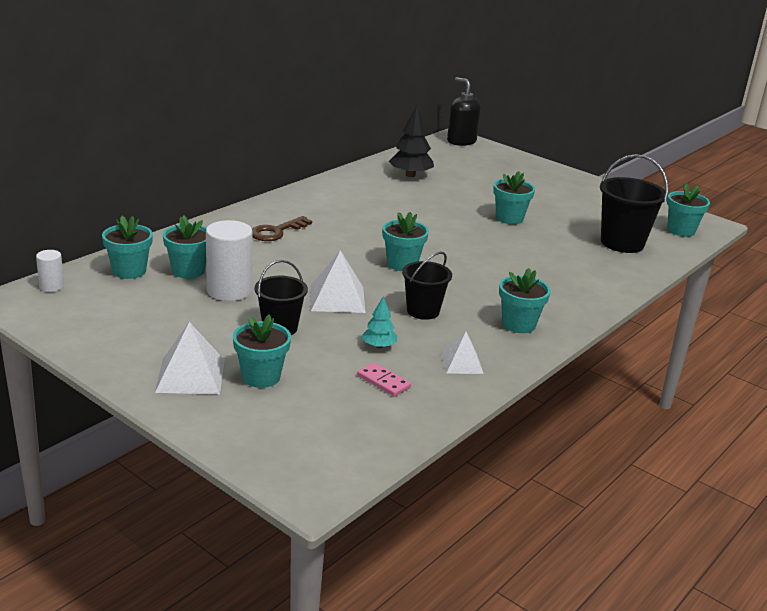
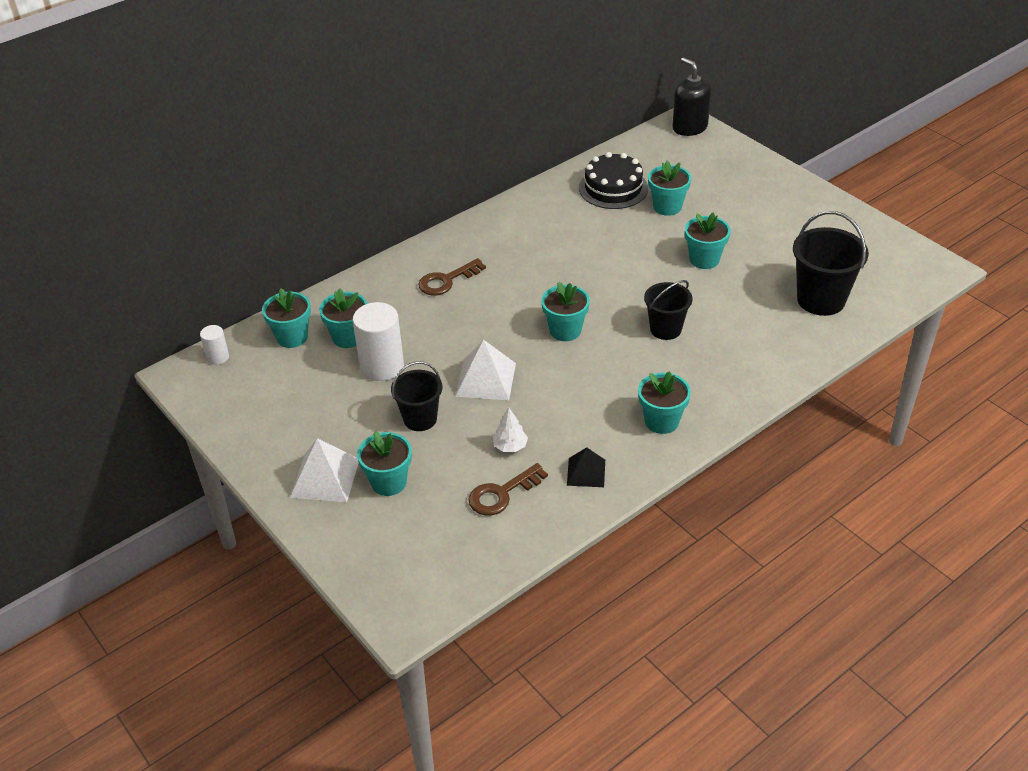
camera: 15 degrees right, 15 degrees up
(379, 346) = (510, 446): turquoise tree -> white tree
(383, 381) = (502, 493): pink domino -> brown key
(410, 175) = (613, 188): black tree -> black cake
(423, 311) = (567, 399): black bucket -> black bucket (665, 329)
(461, 363) = (586, 472): white pyramid -> black pyramid
(681, 230) = (900, 279): turquoise flower pot -> turquoise flower pot (667, 207)

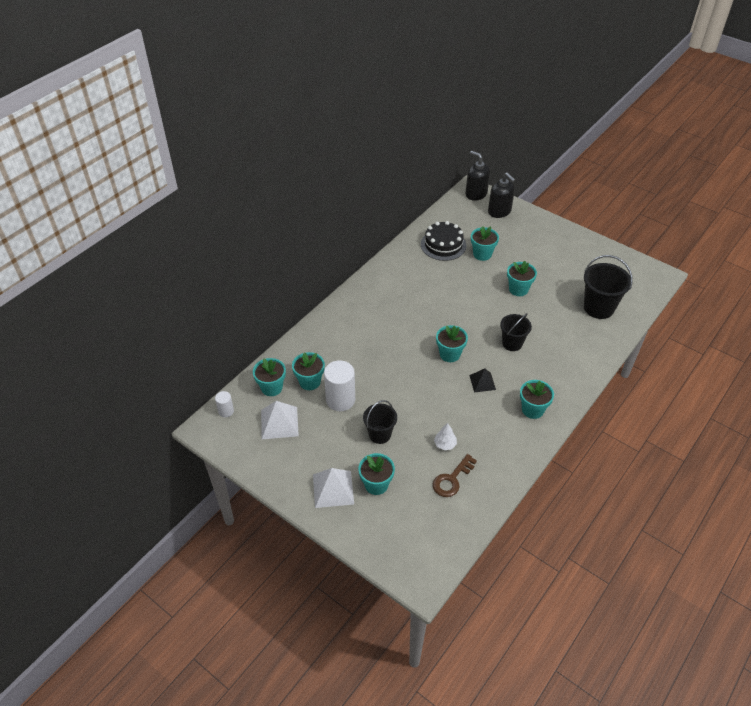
camera: 15 degrees left, 5 degrees up
(447, 280) = (360, 329): brown key -> none
(486, 379) = (412, 398): white pyramid -> white pyramid (279, 422)
(586, 472) = (499, 454): black pyramid -> black pyramid (482, 382)
(716, 154) = (499, 211): none -> black soap dispenser

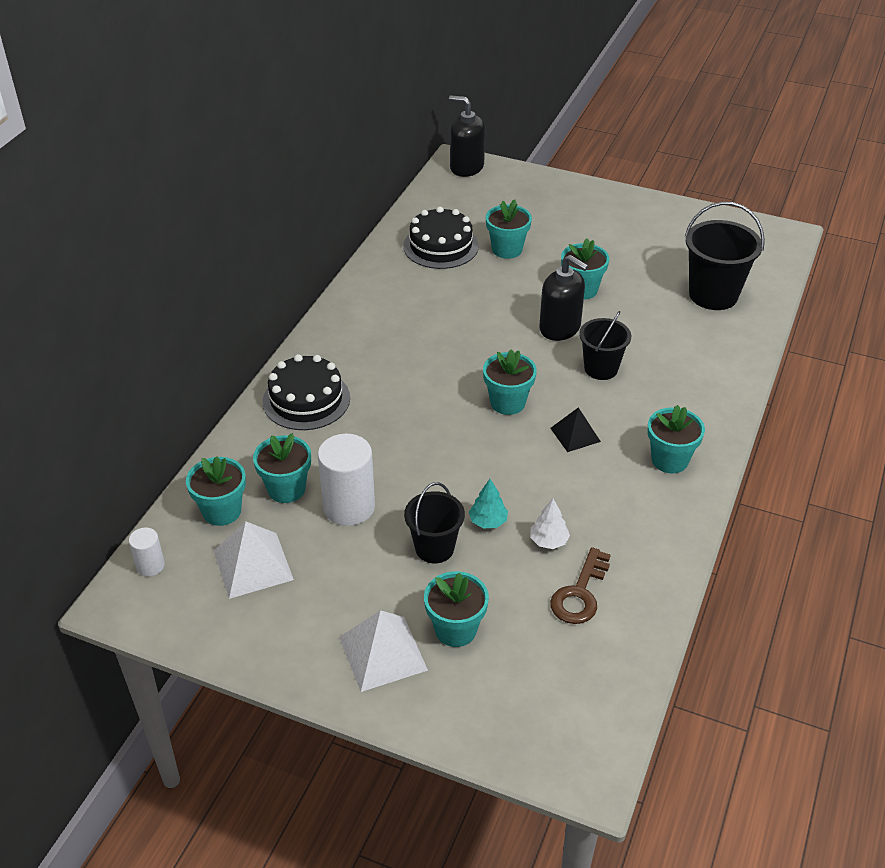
camera: 15 degrees left, 5 degrees down
(336, 329) = (306, 400): none -> black cake
(414, 425) = (488, 521): none -> turquoise tree
(499, 211) = (512, 186): black soap dispenser -> black soap dispenser (560, 328)

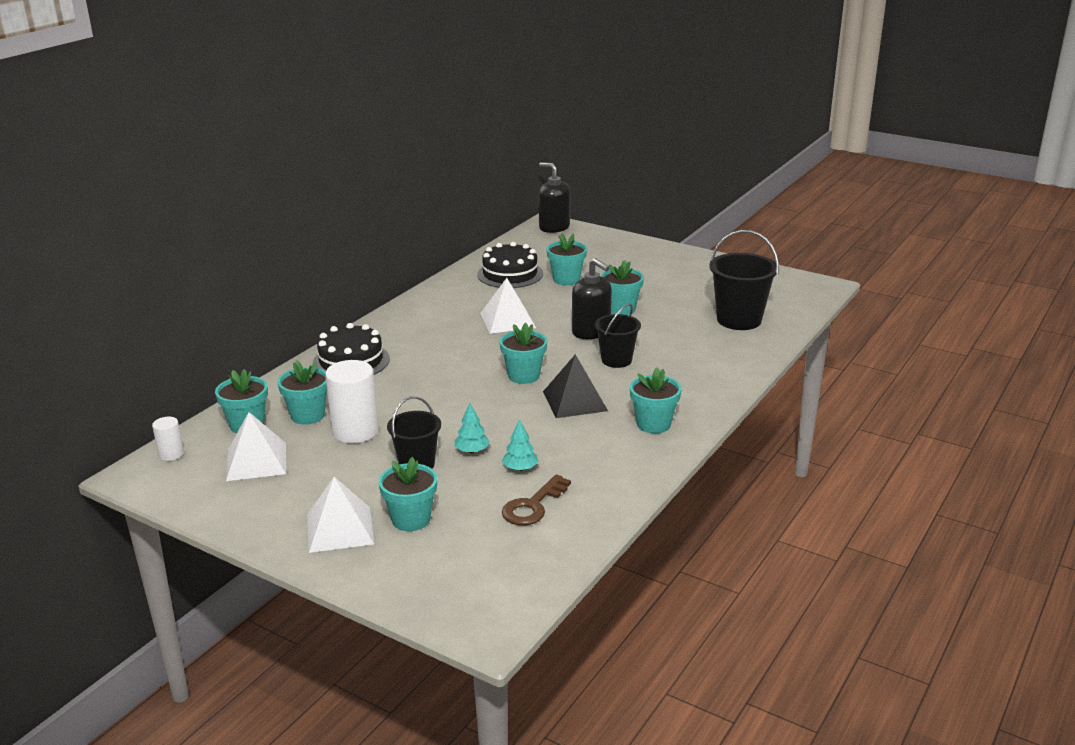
camera: 10 degrees right, 15 degrees down
(462, 319) = (507, 320): none -> white pyramid
(548, 541) = (520, 468): white tree -> turquoise tree
(575, 434) = (574, 401): black pyramid -> black pyramid, size x1.57

